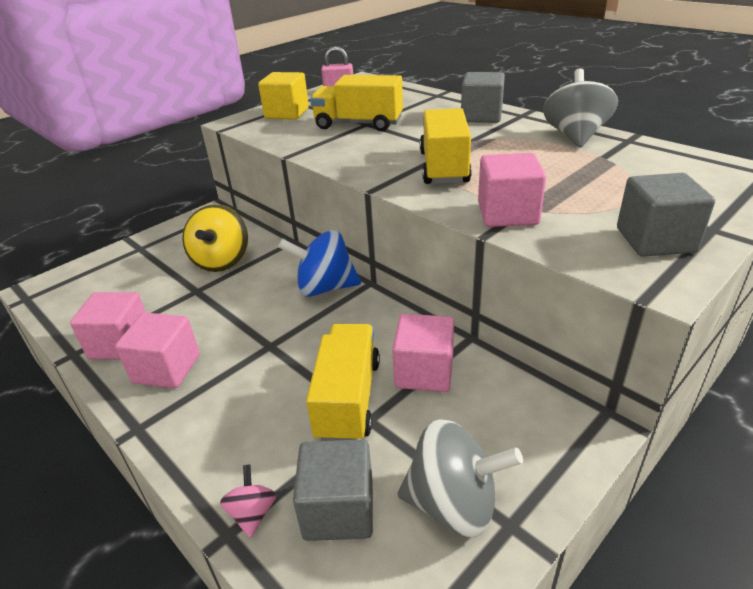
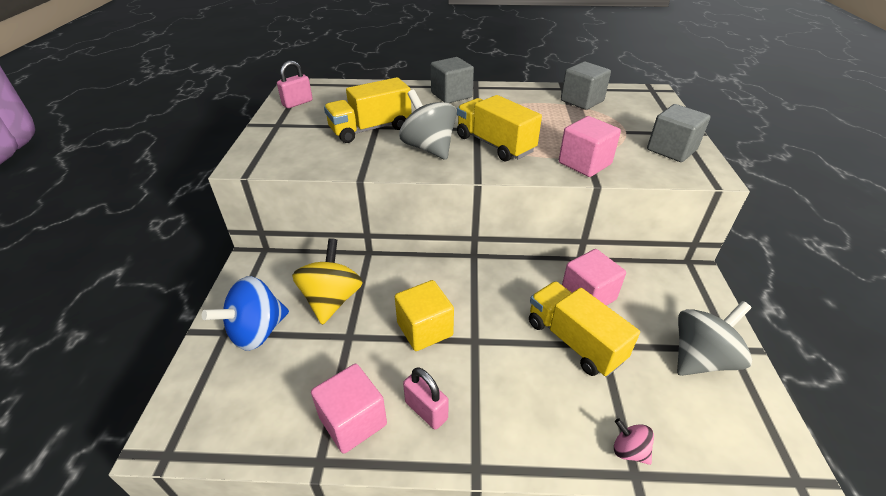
camera: 45 degrees left, 5 degrees up
(166, 369) = (426, 410): pink cube -> pink padlock
(221, 261) = (332, 300): yellow spinning top -> yellow spinning top turned 135 degrees counterclockwise
(287, 113) = (285, 138): yellow cube -> yellow cube (424, 329)
(325, 288) = (449, 276): blue spinning top -> blue spinning top (257, 332)
(338, 509) = (663, 407): grey cube -> grey cube (582, 101)
(575, 136) = (532, 94): grey spinning top -> grey spinning top (429, 148)

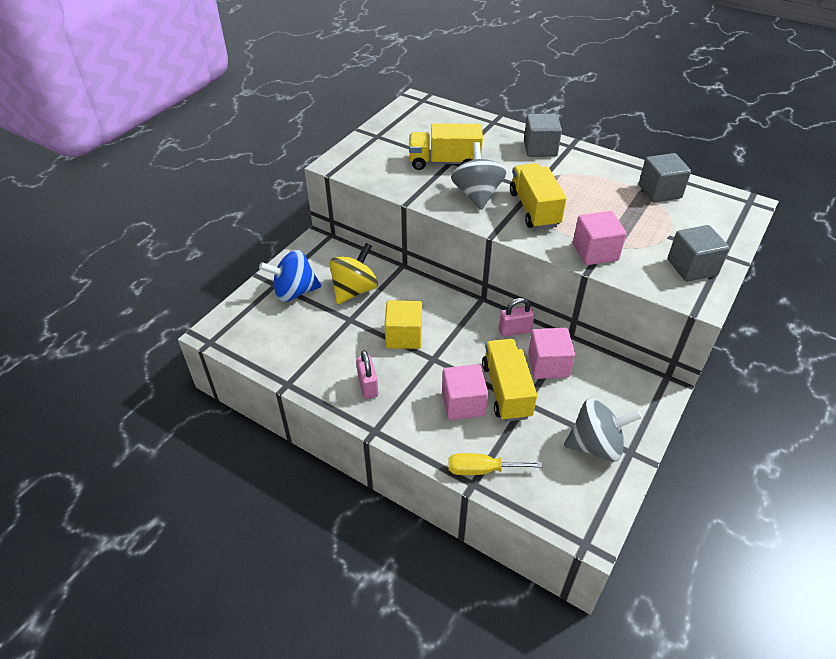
camera: 30 degrees right, 5 degrees up
(297, 103) = (405, 119): pink padlock -> pink padlock (515, 330)
(353, 421) = (319, 371): pink cube -> pink cube (463, 404)
(629, 450) = (481, 470): pink spinning top -> yellow screwdriver

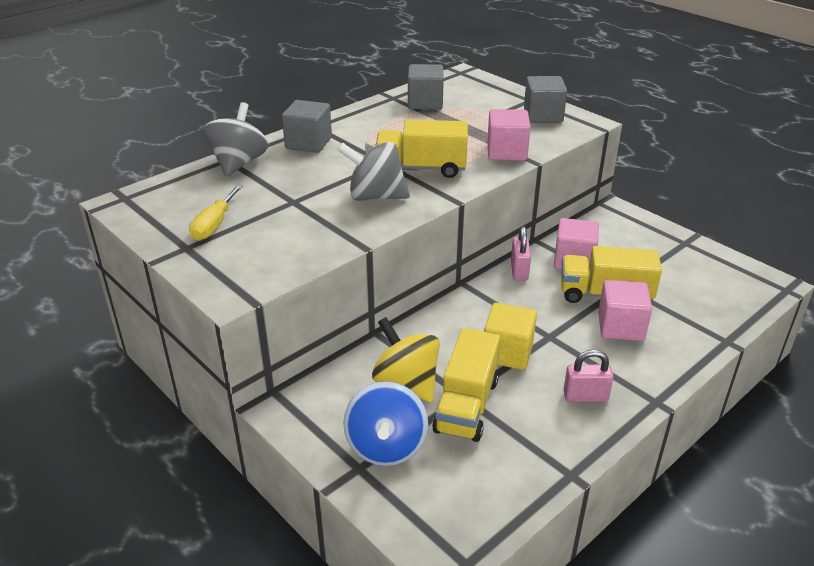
camera: 75 degrees left, 10 degrees down
(445, 162) = (292, 206): yellow truck -> yellow truck (466, 405)
(481, 470) = (709, 332): yellow screwdriver -> yellow screwdriver (214, 225)
(596, 445) = (678, 258): grey spinning top -> grey spinning top (239, 163)

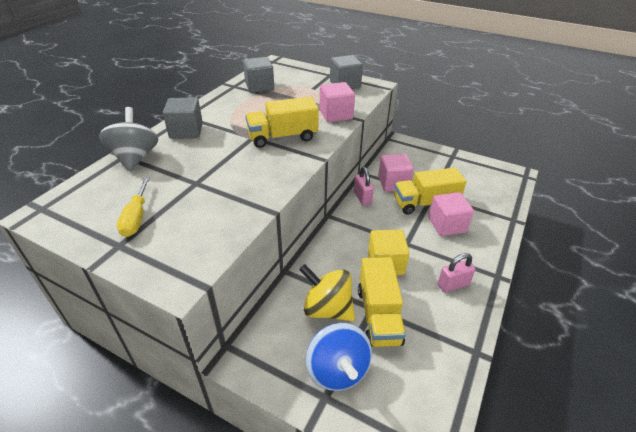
camera: 20 degrees left, 5 degrees up
(375, 196) = (260, 166): grey spinning top -> none

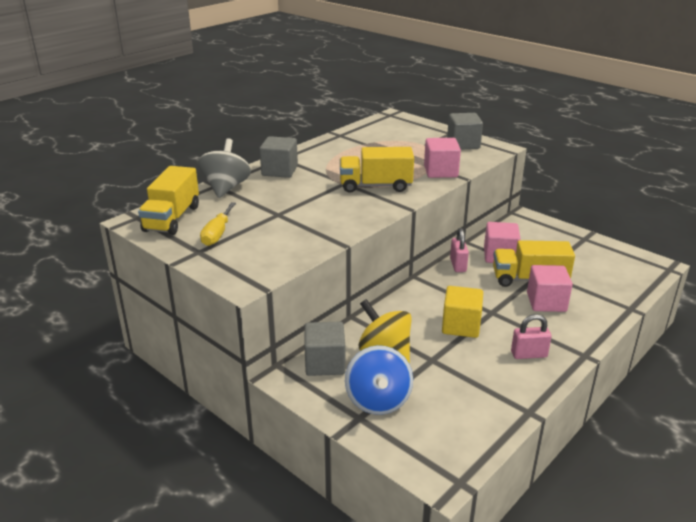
camera: 15 degrees right, 10 degrees down
(259, 87) = (367, 138): grey cube -> grey cube (325, 363)
(378, 315) = (436, 366): yellow truck -> yellow truck (172, 218)

